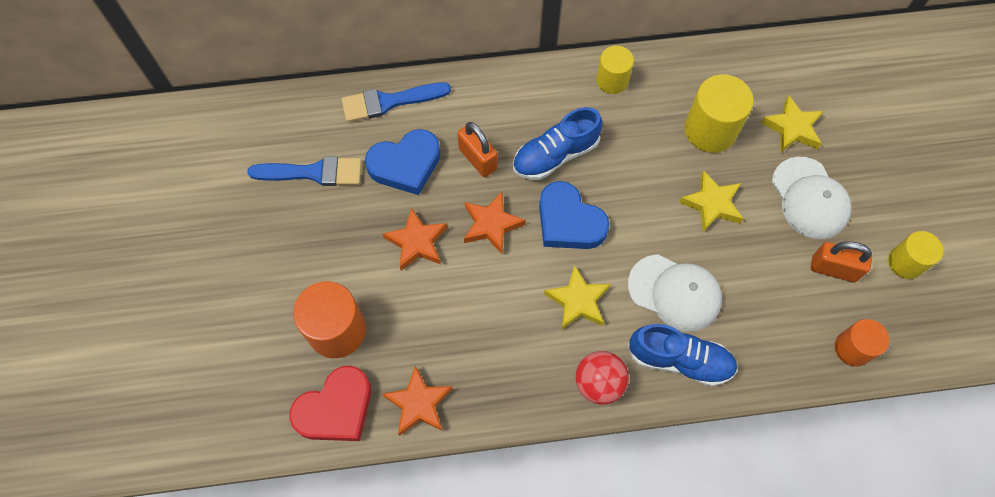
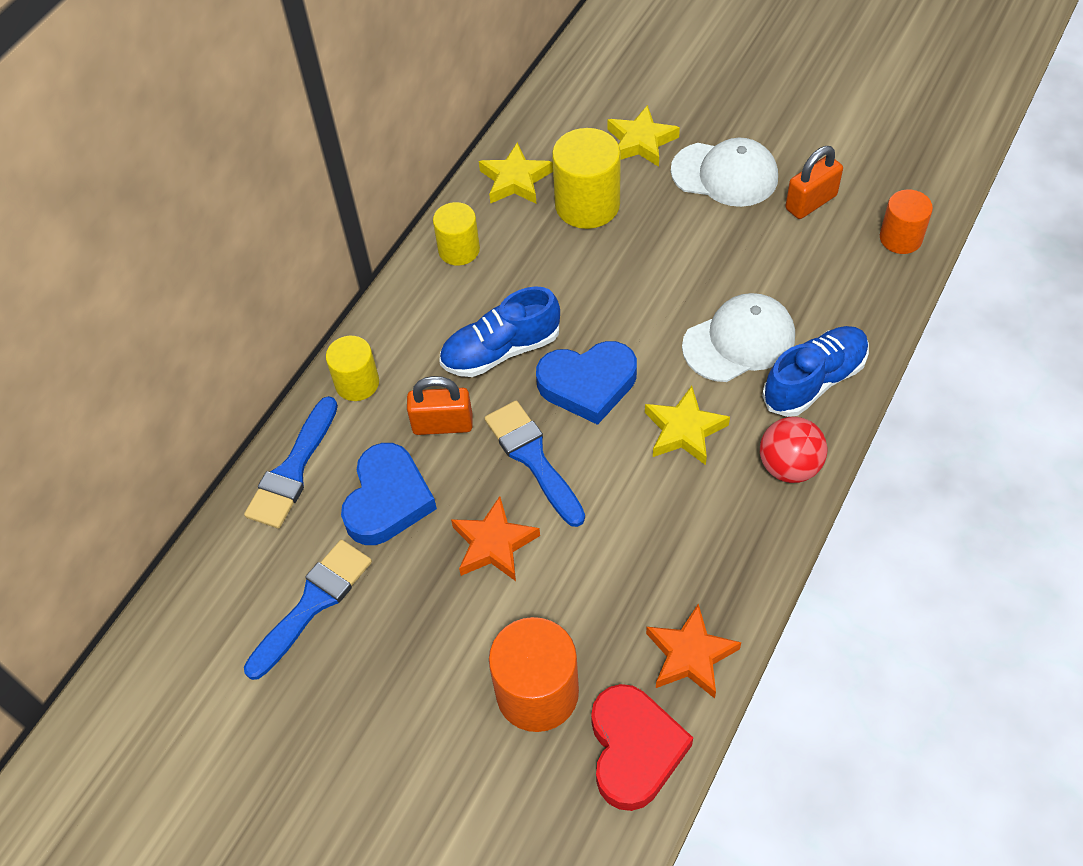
camera: 50 degrees left, 10 degrees down
(491, 225) = (533, 458): orange star -> blue brush
(555, 155) = (501, 350): blue shoe -> blue shoe turned 60 degrees clockwise
(712, 204) = (668, 252): yellow star -> yellow star (515, 180)
(905, 263) = (845, 147): yellow cylinder -> yellow cylinder (357, 383)

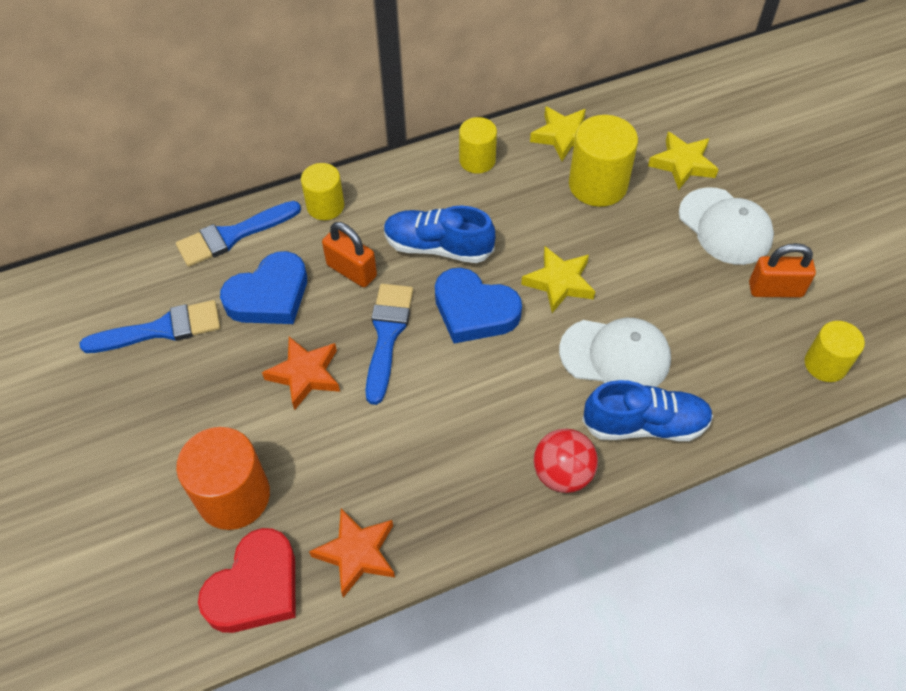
camera: 35 degrees right, 0 degrees up
(684, 430) = (510, 391): yellow star -> yellow star (559, 282)
(900, 238) = (825, 364): orange cylinder -> yellow cylinder

